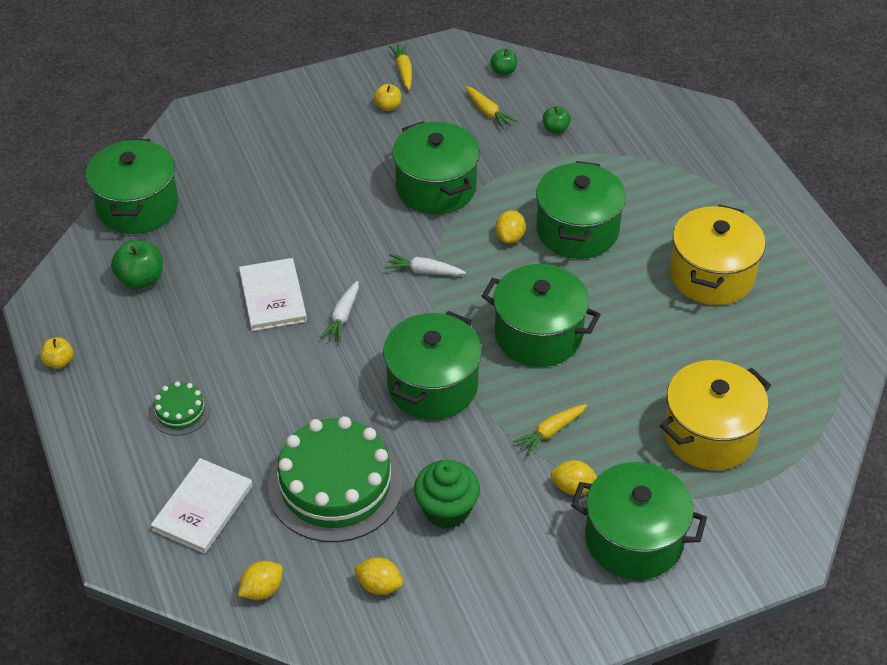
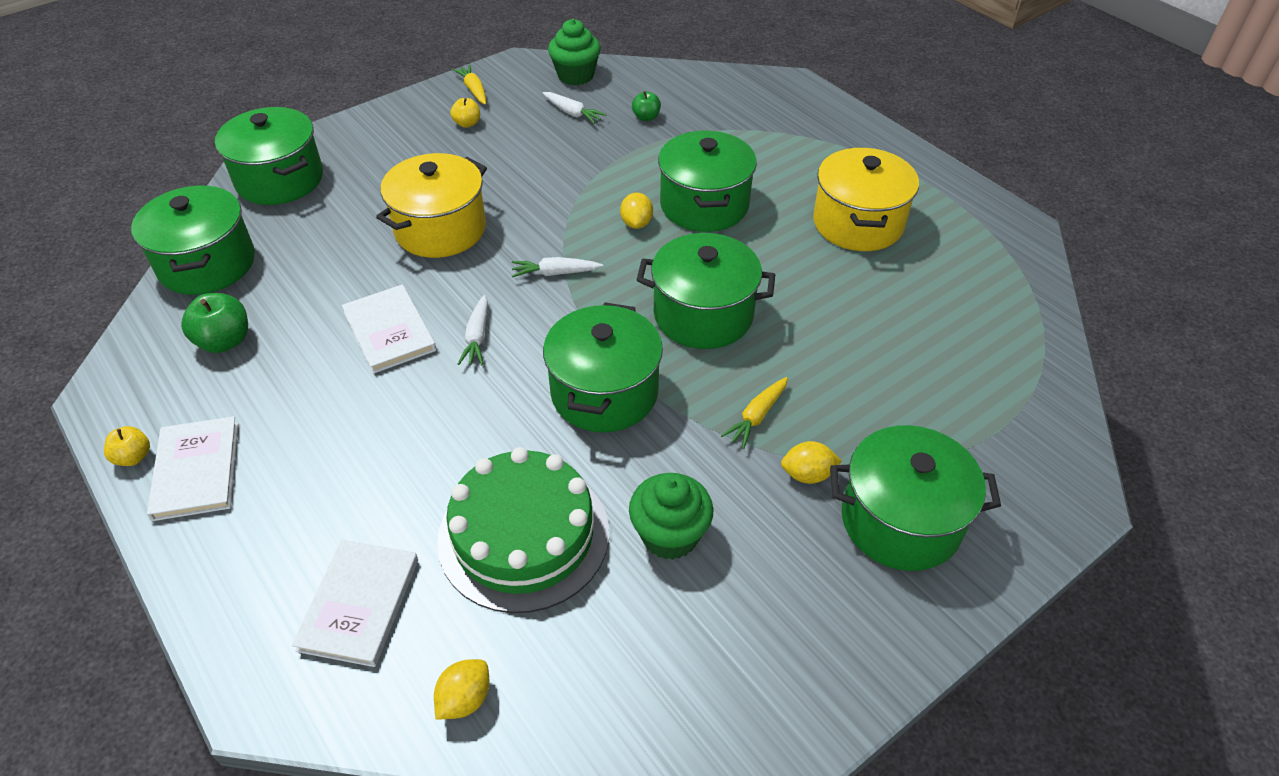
camera: 15 degrees left, 0 degrees up
(103, 382) = (196, 470): none -> white book
(180, 411) = (303, 486): green cake -> none
(379, 585) = (617, 654): yellow lemon -> none
(436, 187) = (541, 189): green pot -> green pot (280, 179)
(488, 112) = (572, 113): yellow carrot -> white carrot
(503, 71) = (575, 75): green apple -> green cupcake
(709, 434) = (929, 383): yellow pot -> yellow pot (440, 229)

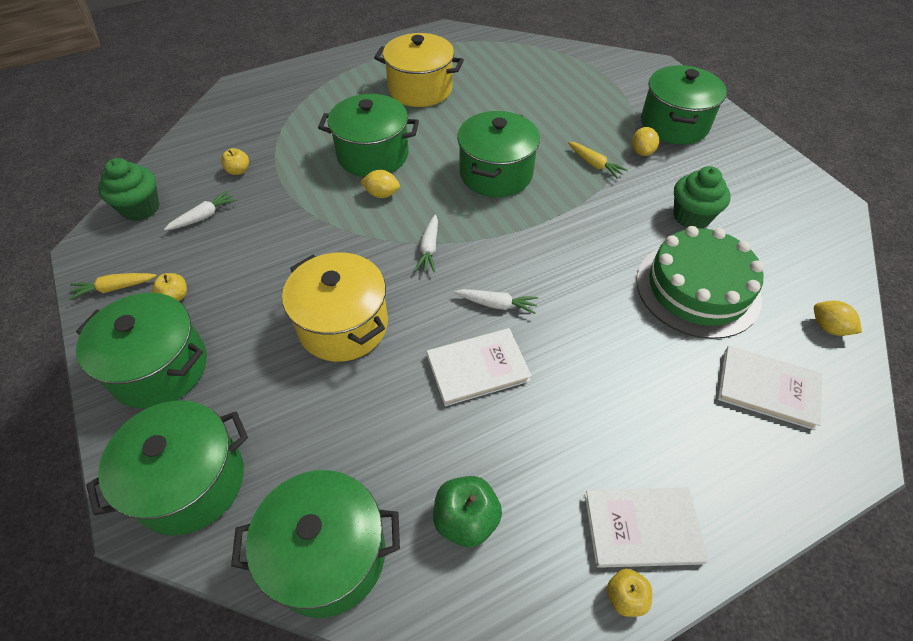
camera: 80 degrees left, 5 degrees up
(604, 392) = (567, 233): green pot -> green pot (159, 368)
(646, 117) = (238, 171): green apple -> yellow apple

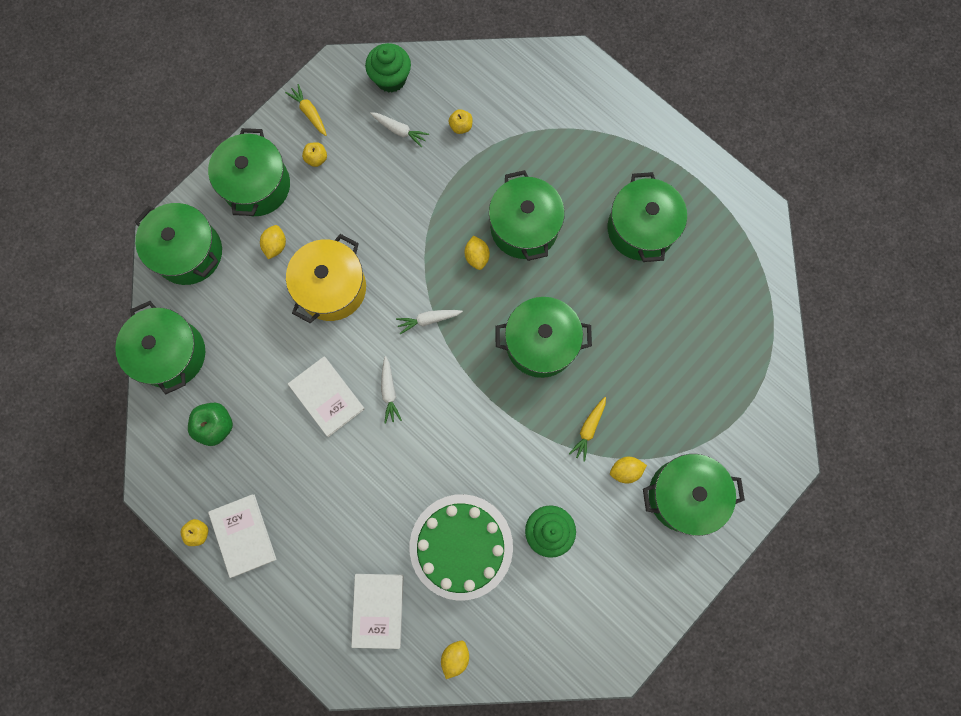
camera: 70 degrees right, 25 degrees up
(252, 369) = (275, 245): none -> yellow lemon
(420, 89) = (640, 229): yellow pot -> green pot

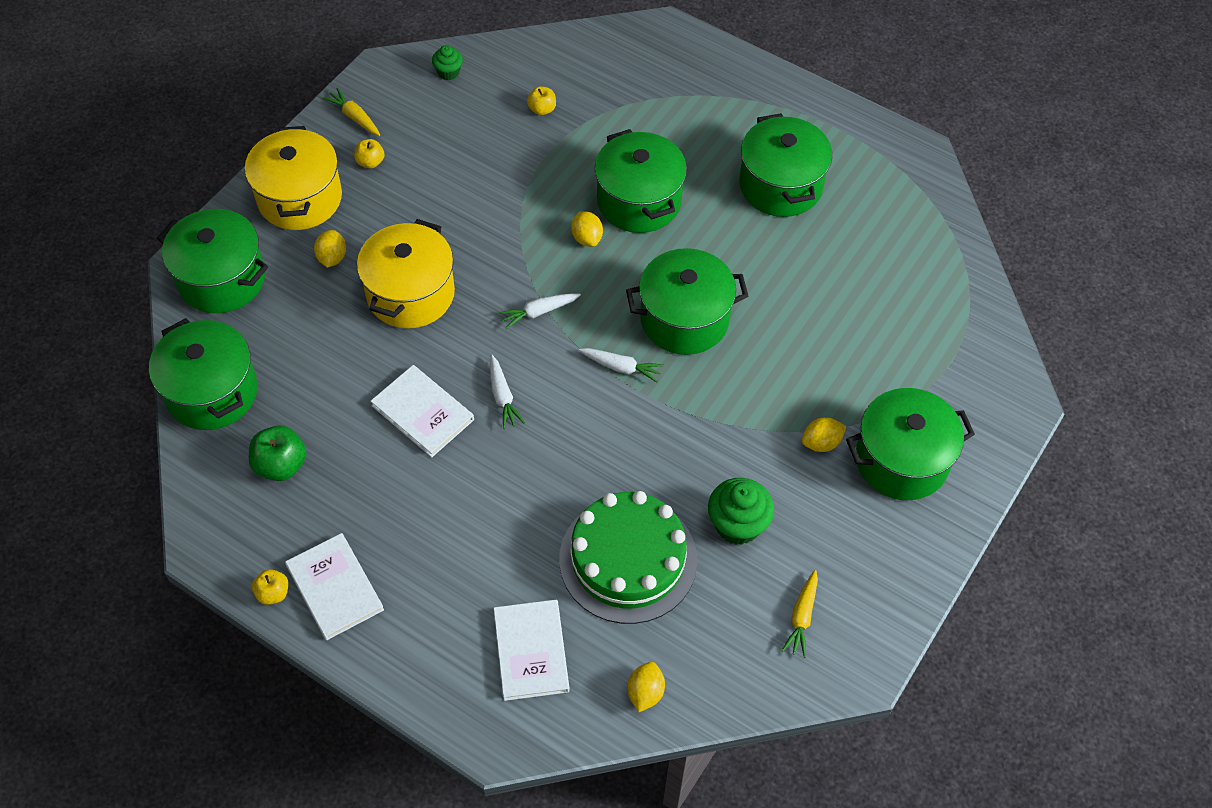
camera: 10 degrees left, 20 degrees down
(257, 185) = (300, 198): green pot -> yellow pot
(390, 78) = (448, 72): green cupcake -> green cupcake, size x0.57
(399, 130) = (468, 122): white carrot -> white carrot (621, 367)
(588, 429) = (764, 403): yellow carrot -> yellow carrot (802, 617)

